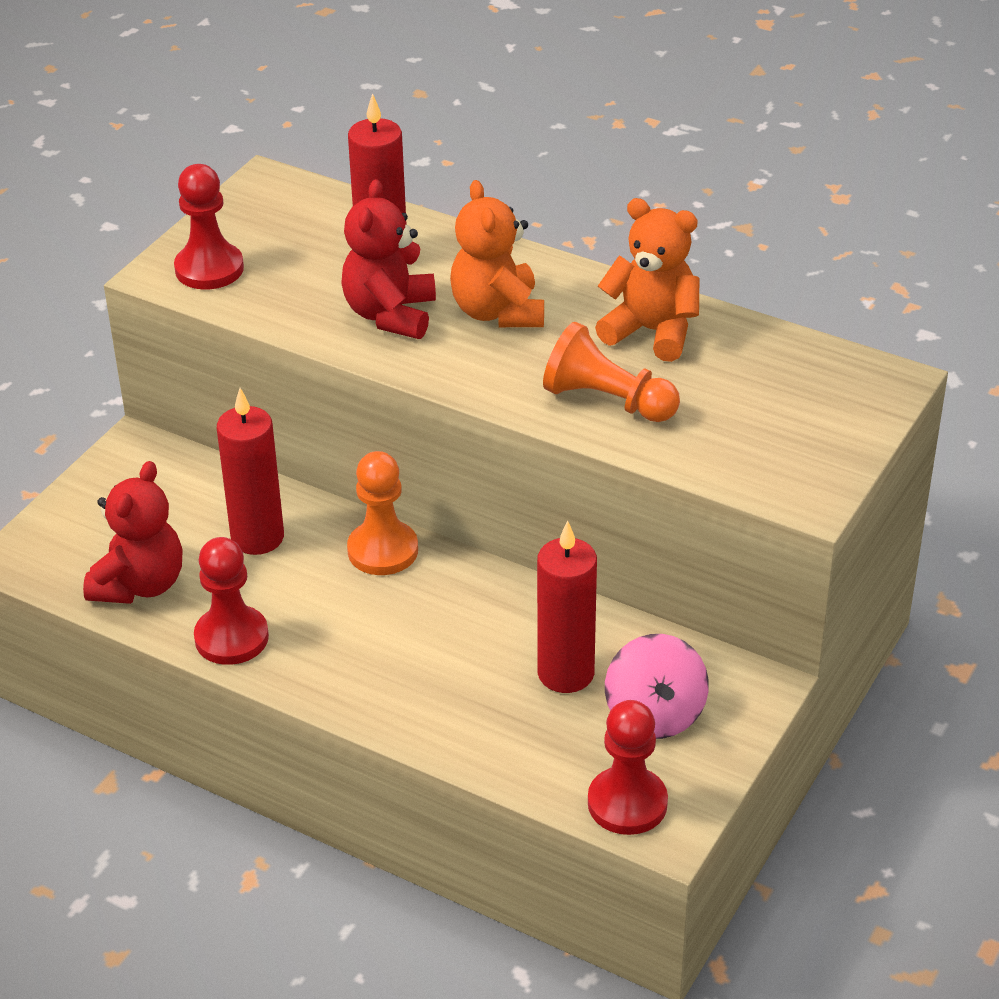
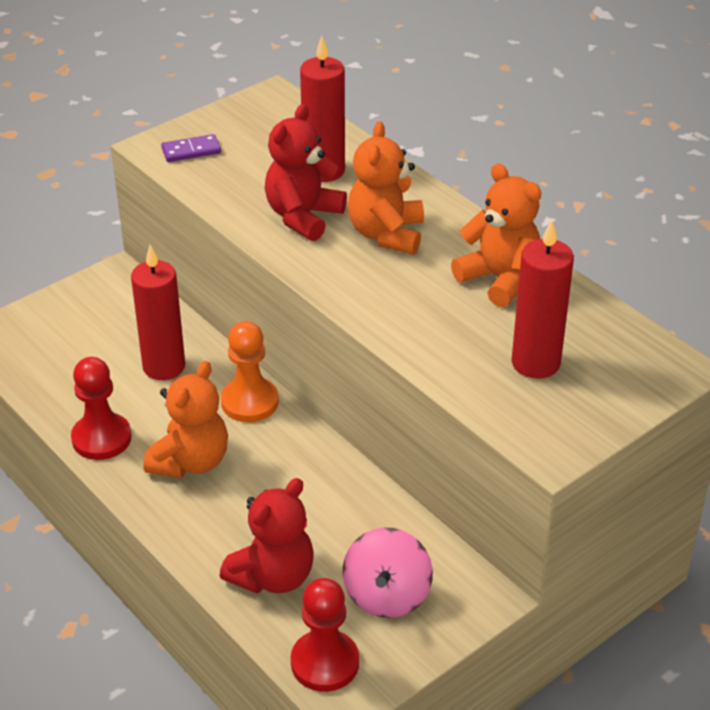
camera: 20 degrees right, 0 degrees up
(140, 585) = (60, 379): red teddy bear -> red teddy bear (273, 576)
(209, 269) = (191, 151): red pawn -> purple domino
(353, 635) = (191, 461): none -> orange teddy bear
(565, 673) = (335, 540): red candle -> red candle (535, 363)
(607, 400) = (431, 326): orange pawn -> none

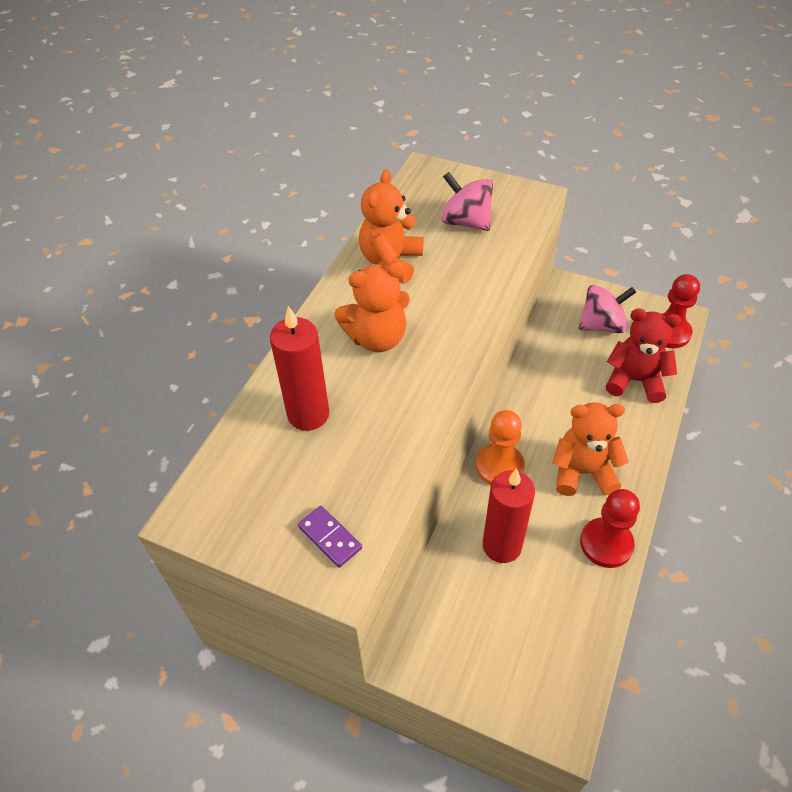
camera: 115 degrees left, 10 degrees up
(303, 217) = (386, 399): red teddy bear -> none
(535, 363) = (466, 222): red candle -> pink spinning top

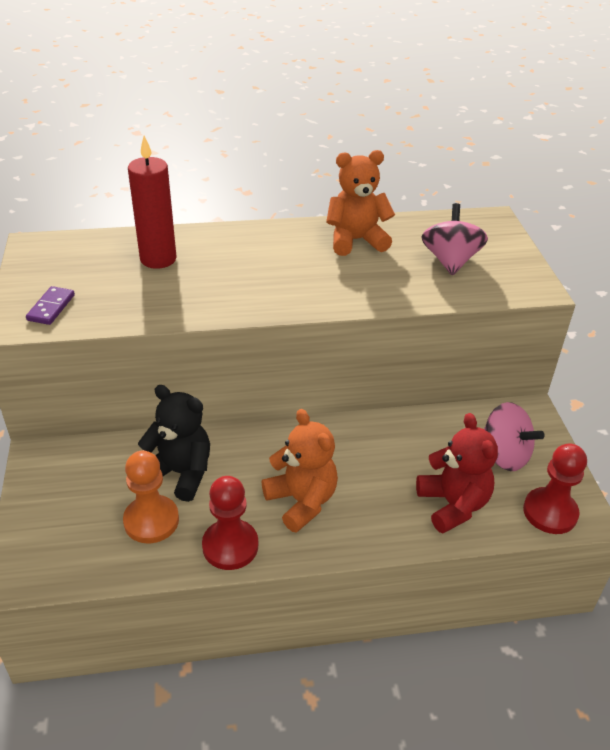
camera: 55 degrees right, 10 degrees down
(377, 338) = (263, 262): orange teddy bear -> none
(499, 466) = (264, 442): orange pawn -> orange pawn (151, 521)
(502, 546) = (180, 473): red candle -> black teddy bear

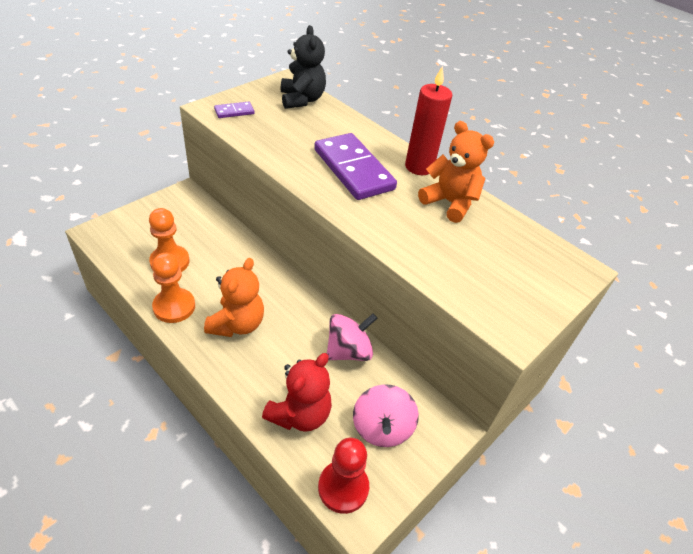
camera: 50 degrees right, 5 degrees up
(158, 259) = (323, 128): red candle -> red candle (419, 167)
(180, 473) = (217, 255): black teddy bear -> black teddy bear (302, 100)
(230, 546) = (174, 307): red pawn -> orange pawn
(251, 272) = (353, 169): none -> purple domino
(450, 261) = (486, 264): pink spinning top -> pink spinning top (348, 351)

